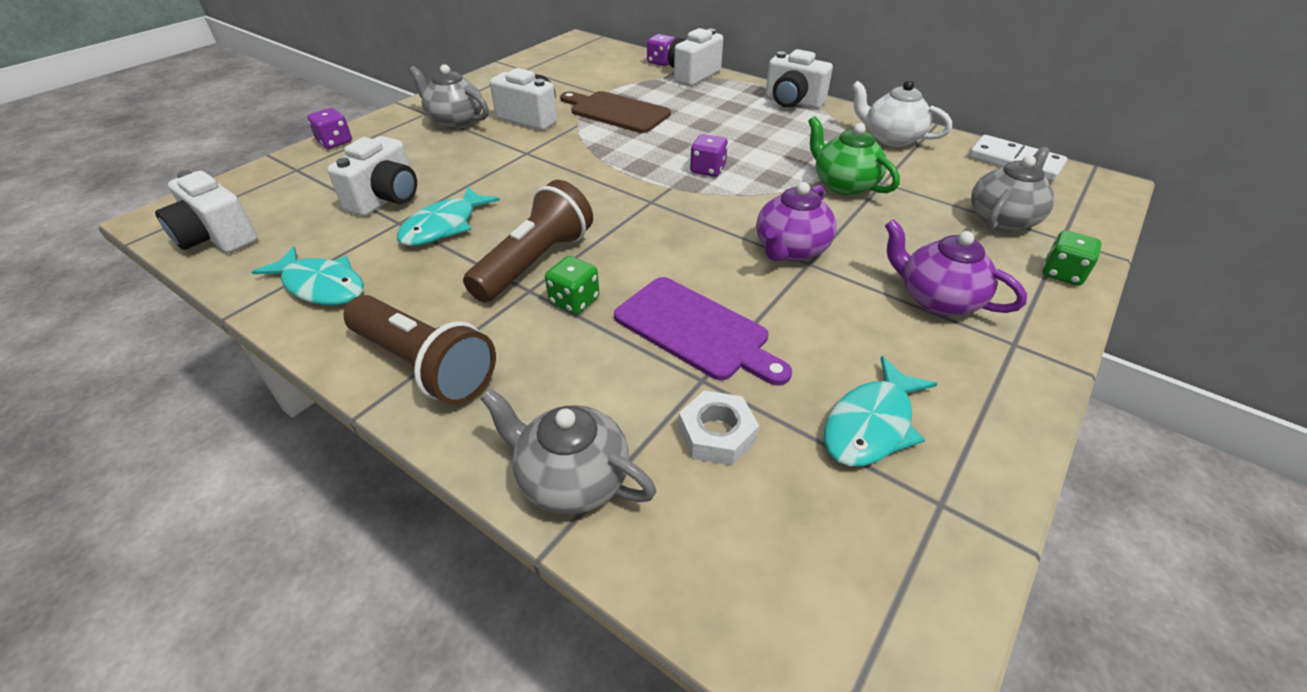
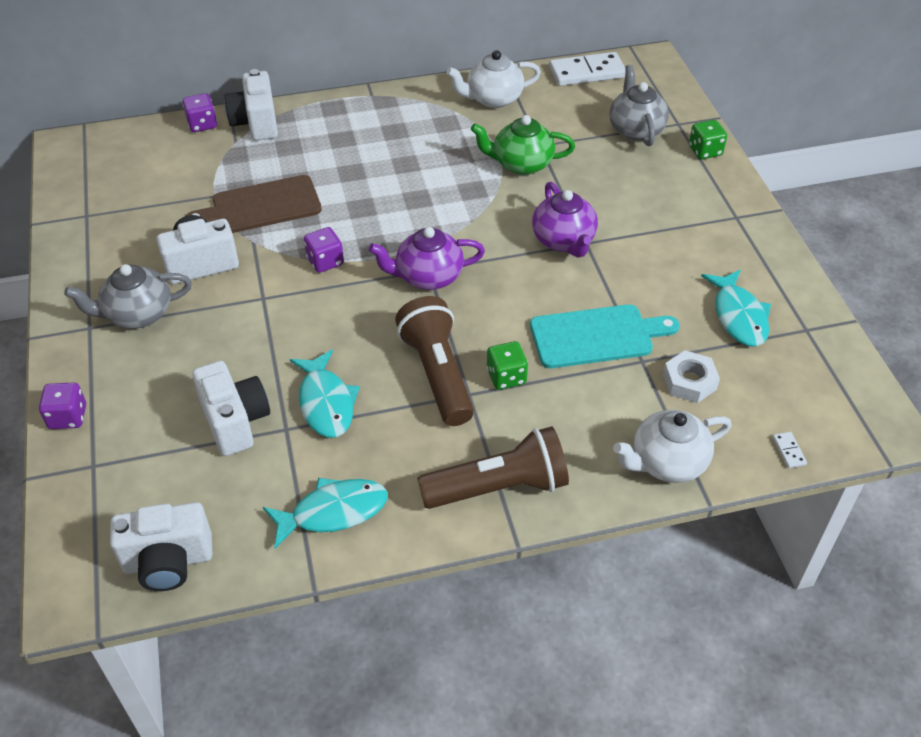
camera: 50 degrees left, 5 degrees up
(571, 479) = (667, 462): grey teapot -> white teapot
(696, 330) = (596, 336): purple cutting board -> turquoise cutting board
(707, 170) = (421, 214): purple dice -> purple dice (325, 261)
(708, 601) = (788, 451): none -> white domino
(792, 102) = (379, 104): white camera -> none
(937, 299) = (674, 216): purple teapot -> purple teapot (428, 277)

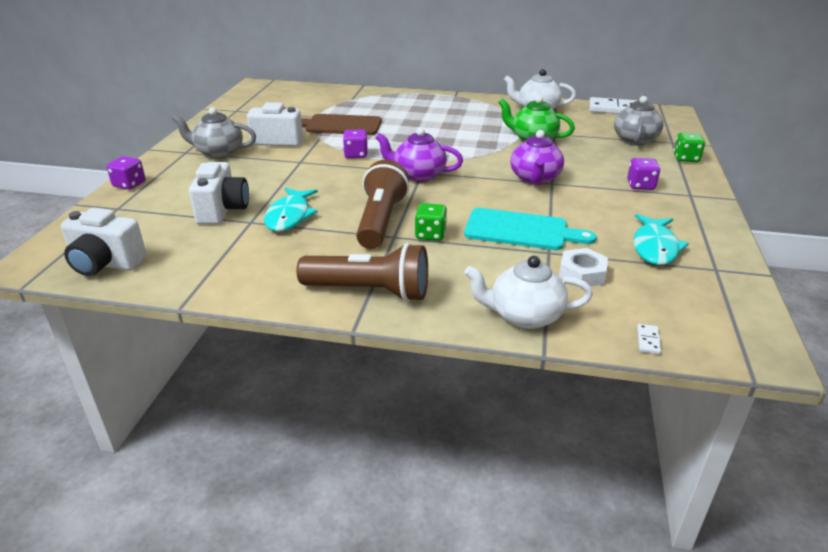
camera: 25 degrees right, 15 degrees down
(202, 124) = (339, 90): purple dice -> purple dice (640, 185)
(256, 123) = (371, 94): white camera -> none
(333, 512) = (237, 270): turquoise fish -> none

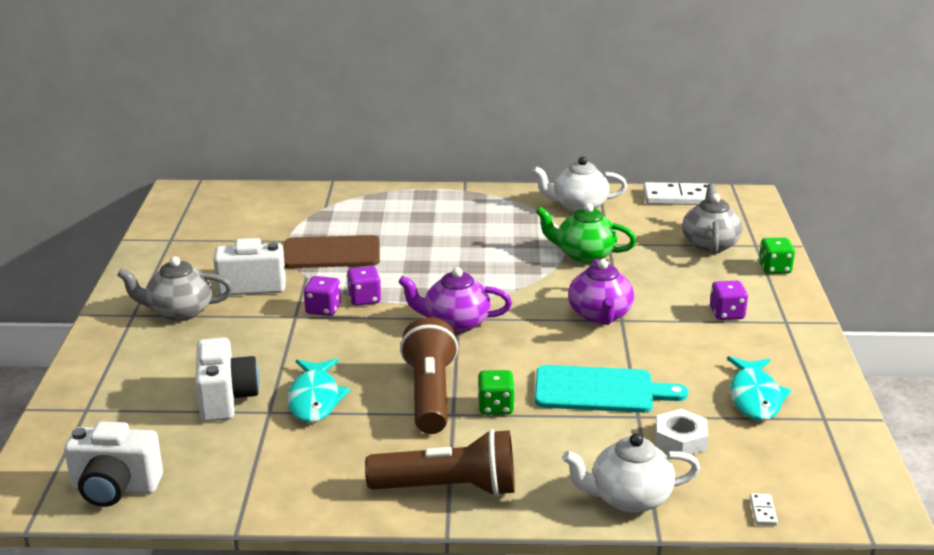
camera: 10 degrees left, 5 degrees down
(129, 184) = (82, 372): purple dice -> purple dice (323, 309)

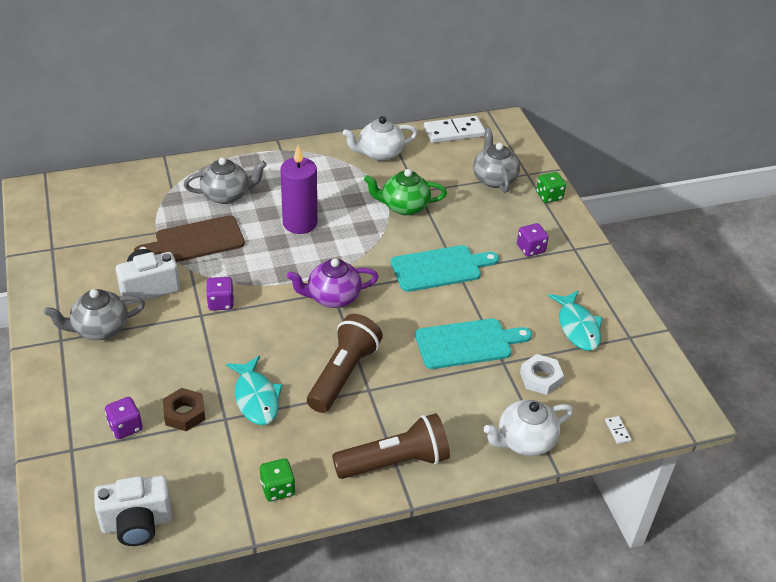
camera: 20 degrees left, 15 degrees up
(226, 399) = (184, 413): white camera -> brown nut
(364, 299) = (250, 285): purple dice -> purple dice (125, 427)
(382, 220) = (227, 195): none -> grey teapot
(430, 394) = (343, 374): brown flashlight -> brown flashlight turned 45 degrees clockwise
(452, 254) = (300, 223): none -> purple candle
(495, 407) = (398, 376): green dice -> green dice (278, 489)
(600, 315) = (439, 268): purple teapot -> turquoise cutting board

